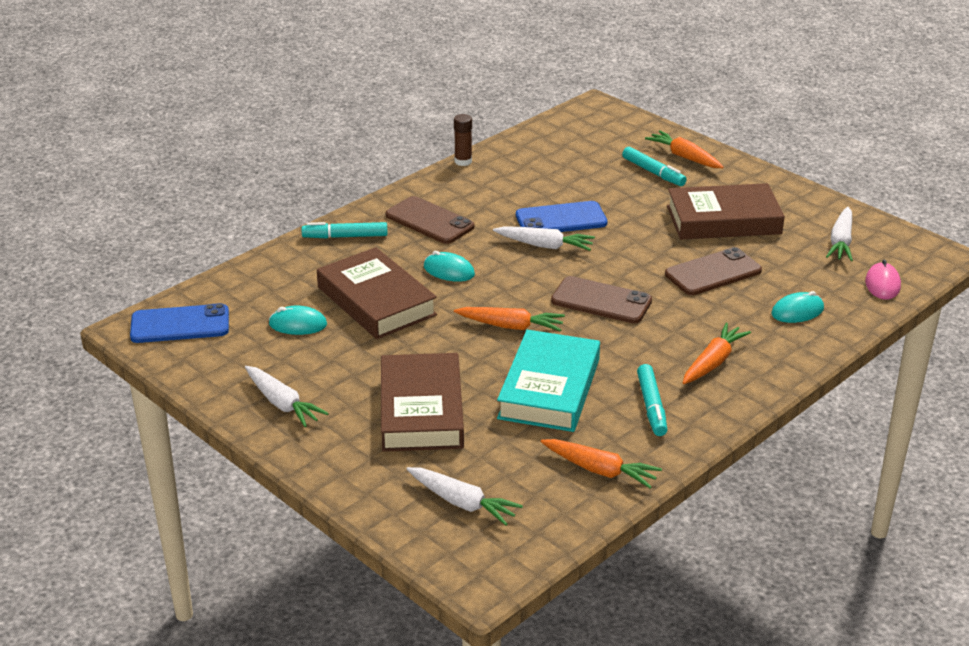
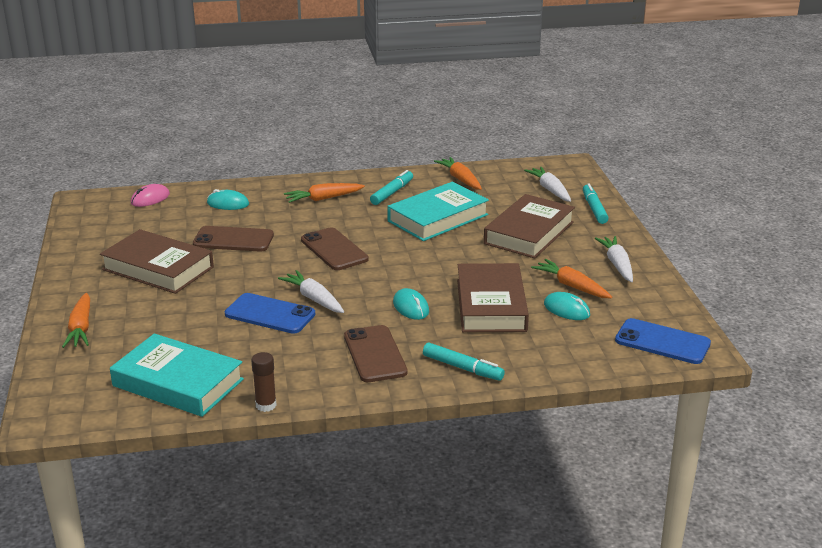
camera: 145 degrees left, 5 degrees down
(510, 326) = (415, 256): orange carrot -> orange carrot (571, 286)
(547, 152) = (178, 382): none -> turquoise book
(653, 172) = (131, 325): turquoise marker -> turquoise marker (594, 209)
(841, 242) = (117, 227): white carrot -> none

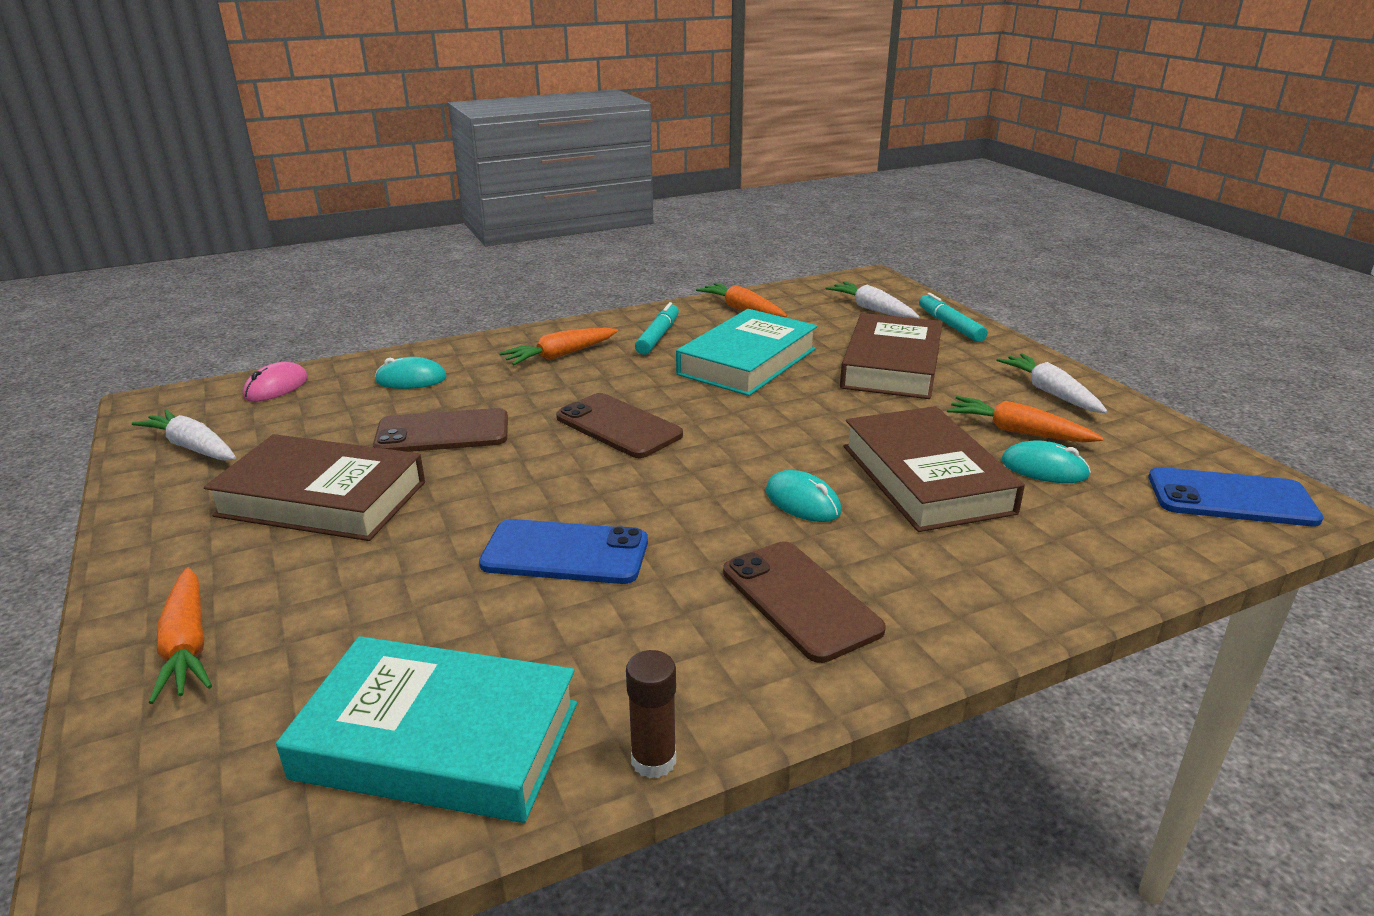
camera: 15 degrees left, 0 degrees up
(314, 299) = (630, 512): white carrot -> white carrot (193, 447)
(462, 368) = (971, 600): turquoise marker -> none

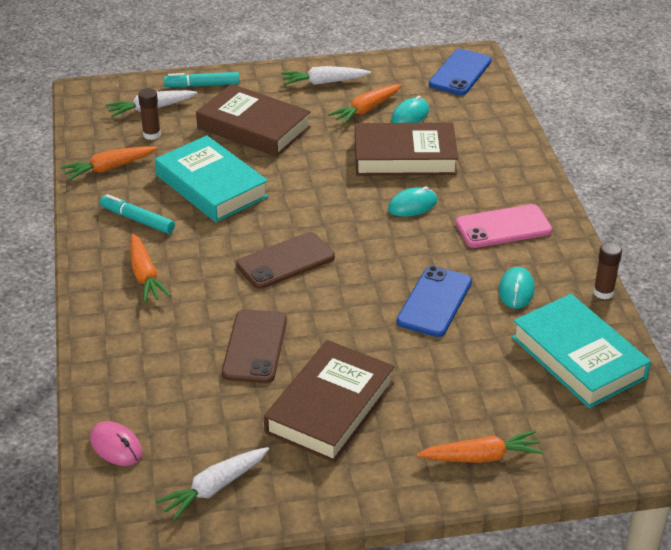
camera: 75 degrees left, 10 degrees up
(411, 379) = (146, 362): turquoise mouse -> turquoise mouse (516, 290)
(438, 740) = (578, 357): turquoise book -> turquoise book turned 60 degrees counterclockwise
(800, 600) = (503, 227): brown phone -> pink phone
(822, 317) = (151, 134): none -> brown glue stick

